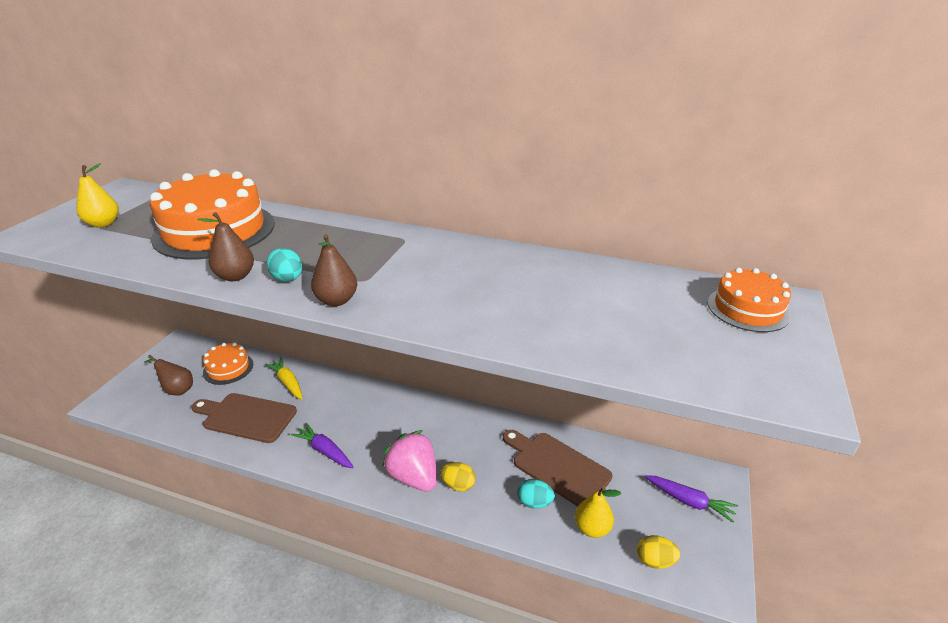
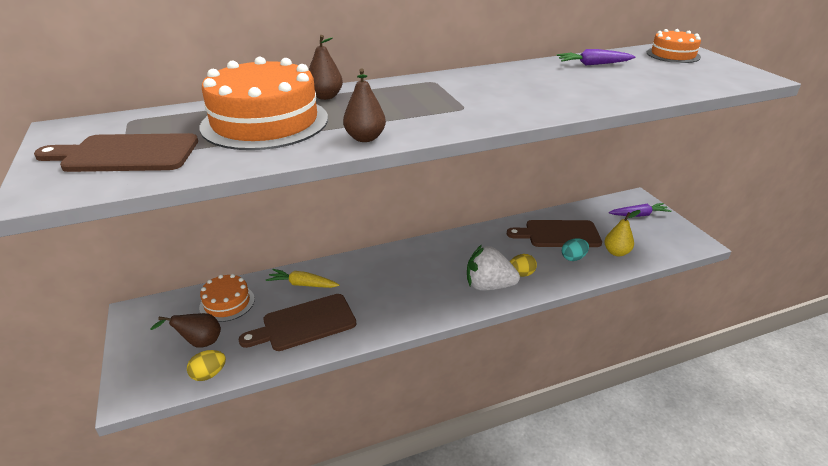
camera: 40 degrees left, 0 degrees up
(103, 224) = (126, 154): yellow pear -> brown cutting board
(288, 279) = (410, 125): turquoise egg -> none
(324, 451) = (405, 307): purple carrot -> purple carrot (593, 64)
(337, 300) = (474, 123): brown pear -> brown pear (325, 96)
(413, 477) = (488, 286): pink strawberry -> white strawberry
(655, 561) = (661, 249): yellow egg -> yellow egg (209, 374)

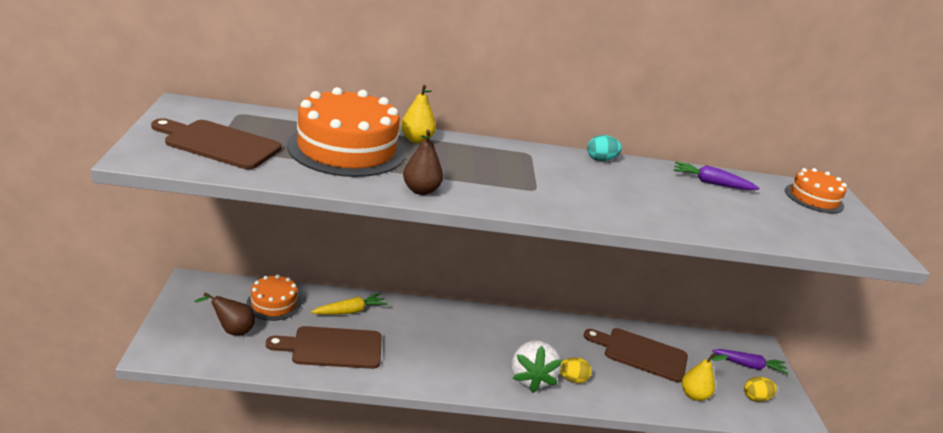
camera: 15 degrees right, 5 degrees down
(209, 374) = (226, 361): yellow egg -> yellow egg (756, 398)
(302, 284) = (350, 311): yellow carrot -> yellow carrot turned 120 degrees clockwise
(325, 96) = (416, 140): brown pear -> yellow pear
(488, 286) = (531, 378): white strawberry -> white strawberry turned 120 degrees counterclockwise
(573, 258) = (640, 383): turquoise egg -> turquoise egg (601, 159)

